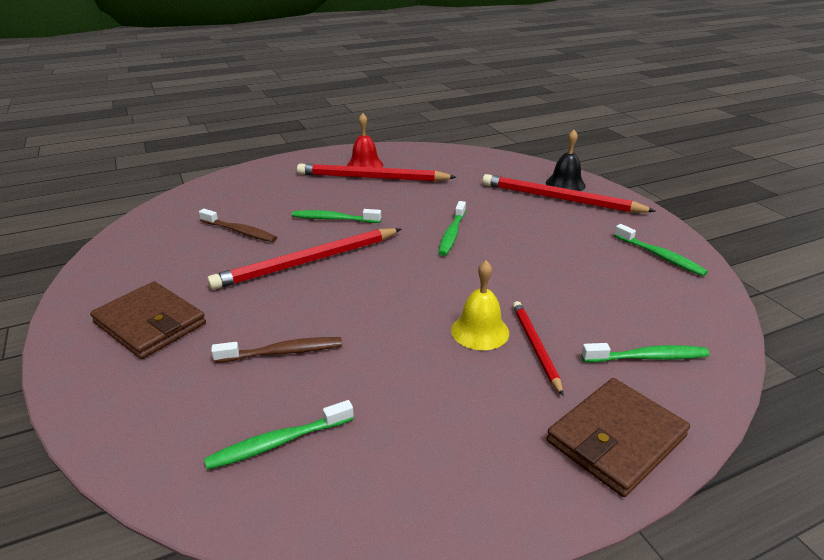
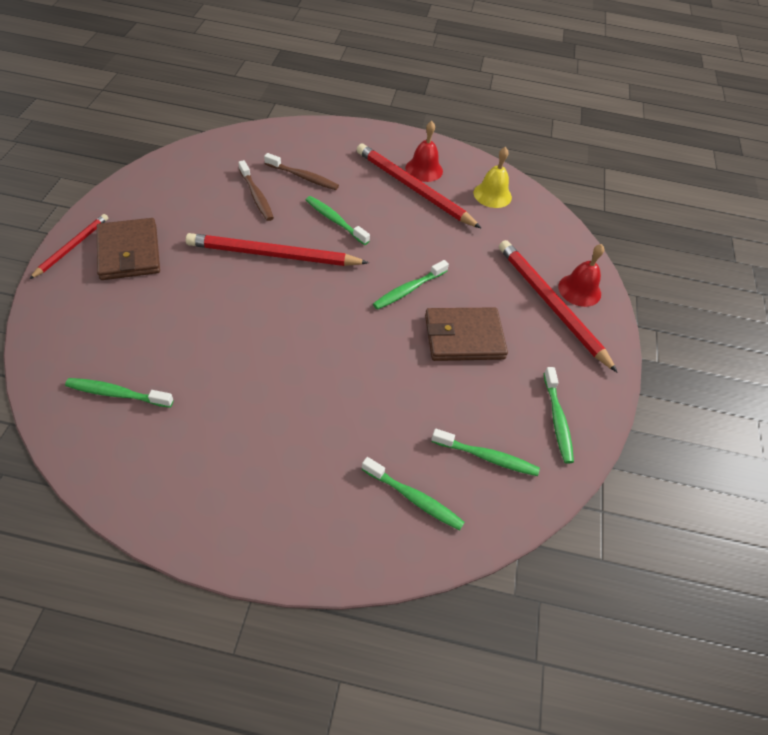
camera: 30 degrees right, 20 degrees up
(283, 352) = (182, 327): brown toothbrush -> brown toothbrush (303, 177)
(480, 331) = (322, 394): yellow bell -> yellow bell (492, 195)
(535, 347) = (344, 433): red pencil -> red pencil (72, 247)
(565, 184) = (579, 290): black bell -> red bell
(615, 439) = (309, 538): brown wallet -> brown wallet (464, 337)
(653, 302) = (487, 457): none -> green toothbrush

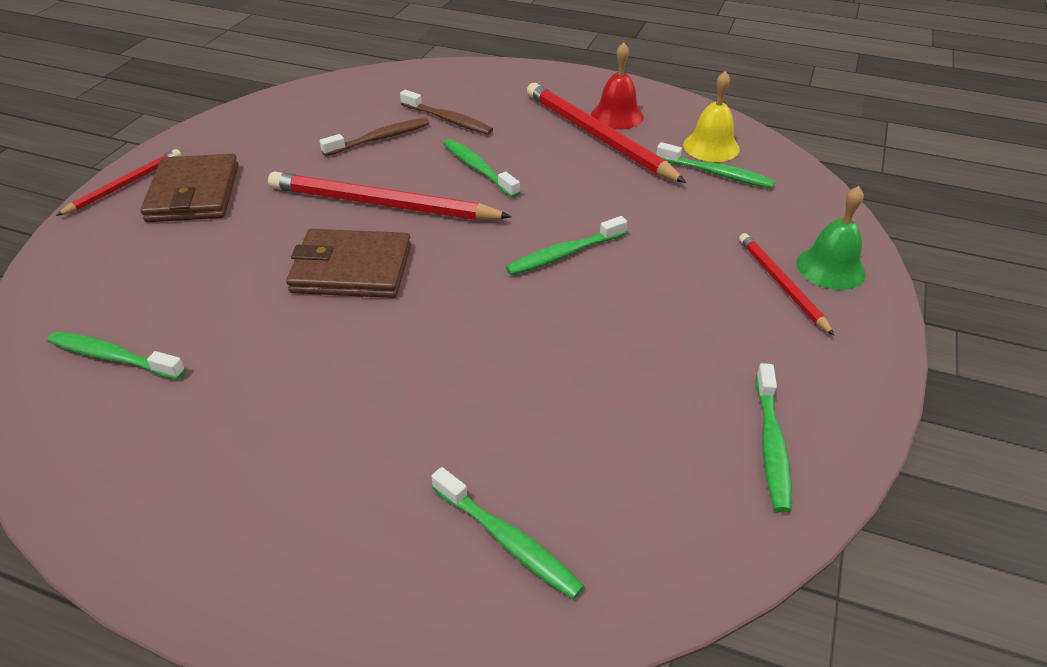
camera: 15 degrees right, 10 degrees down
(256, 196) = (380, 138): brown toothbrush -> brown toothbrush turned 105 degrees counterclockwise
(464, 337) = (635, 319): brown wallet -> brown wallet (351, 269)
(487, 457) = (643, 490): green toothbrush -> green toothbrush (717, 173)
(550, 305) = (781, 284): red pencil -> red pencil, size x0.56
(579, 290) = (830, 268): red bell -> green bell

